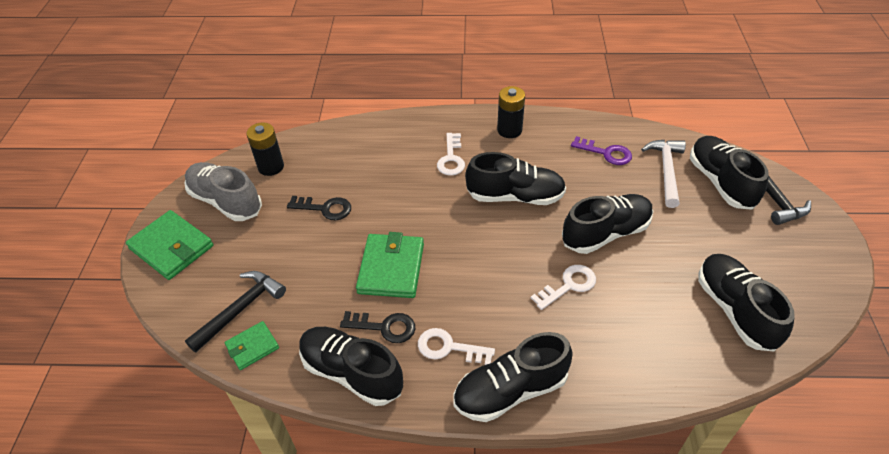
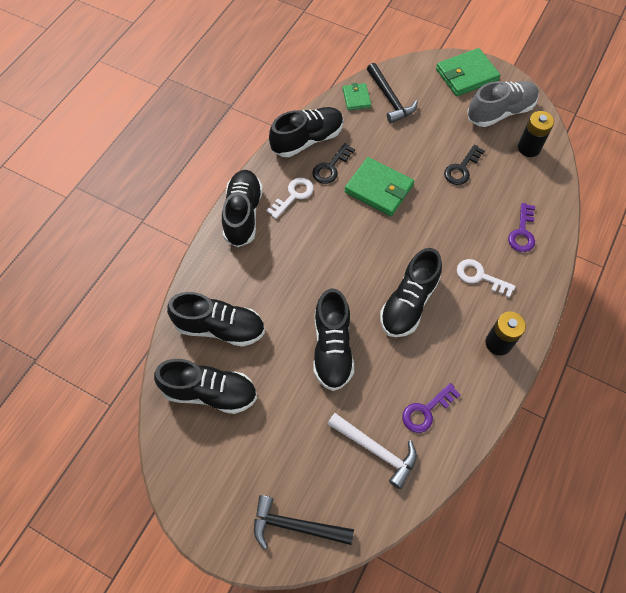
camera: 115 degrees right, 15 degrees up
(382, 145) = (522, 232): none -> purple key
(568, 285) = (299, 291): white key -> none
(720, 182) = (336, 490): black shoe -> black shoe (220, 327)

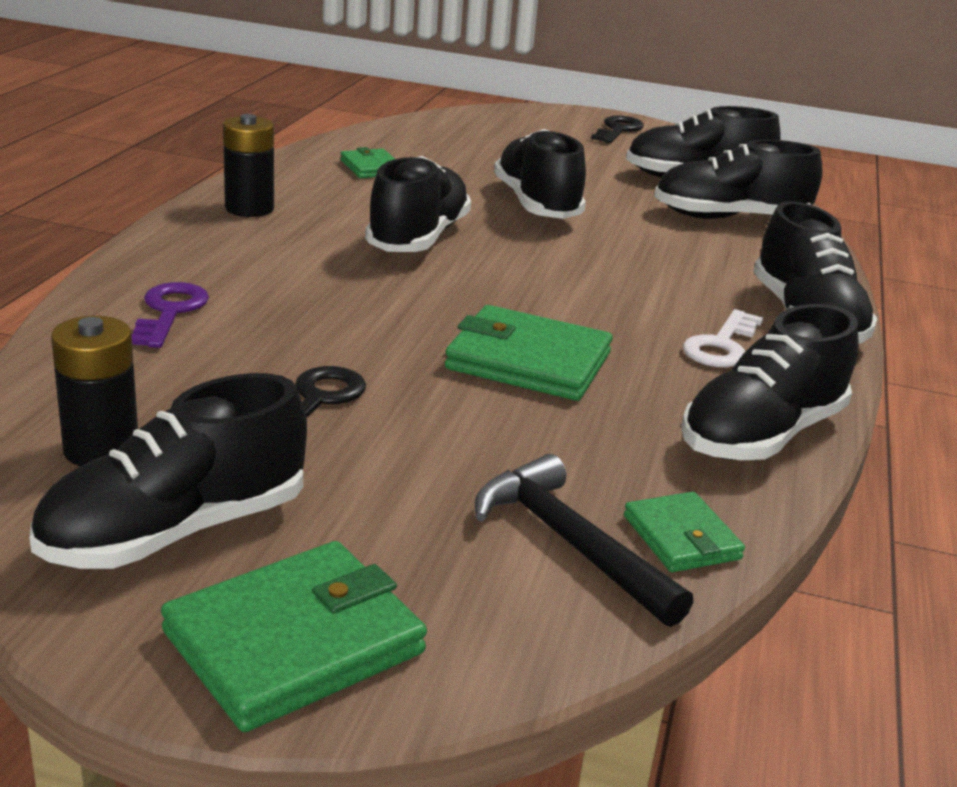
camera: 165 degrees right, 35 degrees down
(296, 526) = (523, 120): black hammer -> none
(331, 167) = (666, 390): black key -> black key (618, 130)
(376, 450) = (439, 149): white hammer -> none
(426, 411) = (371, 168): purple key -> green wallet
(480, 277) = (277, 262): white key -> none
(500, 112) = (176, 531): grey shoe -> black shoe

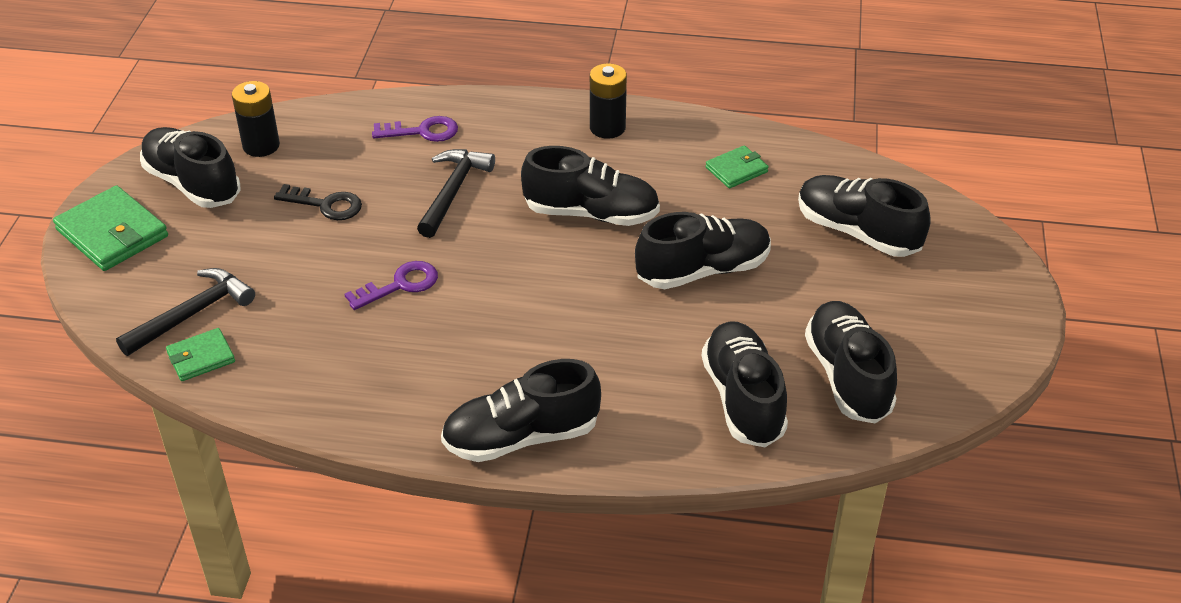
camera: 85 degrees right, 15 degrees up
(332, 307) = (453, 192): none -> black hammer
(528, 361) = (400, 285): green wallet -> purple key
(618, 130) = (976, 316): black key -> none
(721, 345) = (454, 383): white key -> none
(762, 435) = (323, 398): black shoe -> black shoe (857, 232)

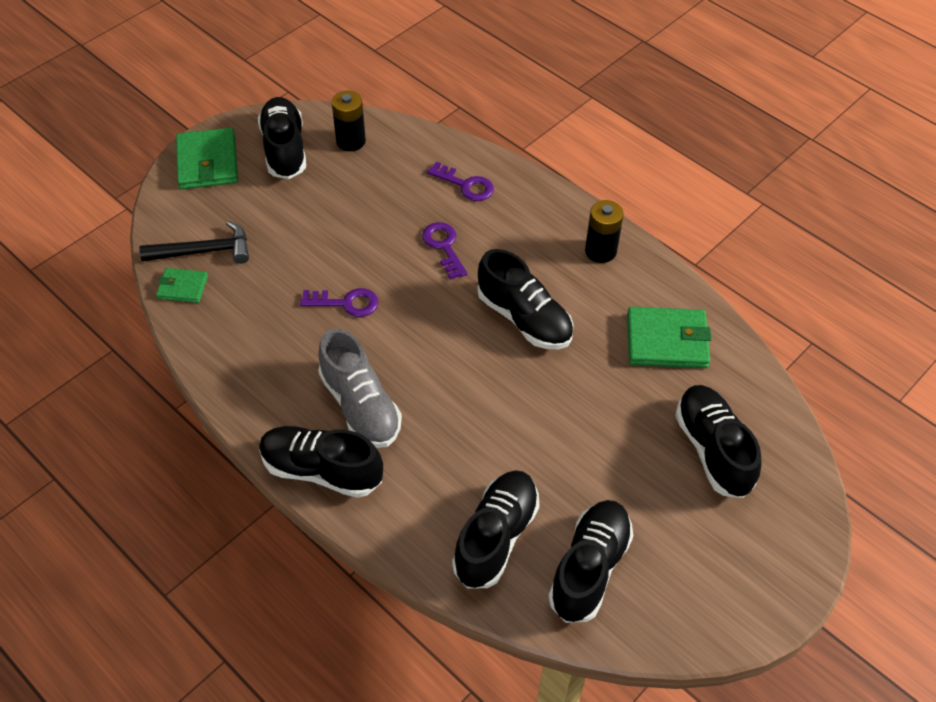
camera: 35 degrees right, 10 degrees up
(325, 205) = (352, 211): black key -> none
(453, 192) = (444, 247): black hammer -> purple key
(505, 363) = (360, 406): none -> grey shoe
(703, 270) = (563, 413): black shoe -> none
(736, 170) = (667, 341): green wallet -> green wallet, size x1.76

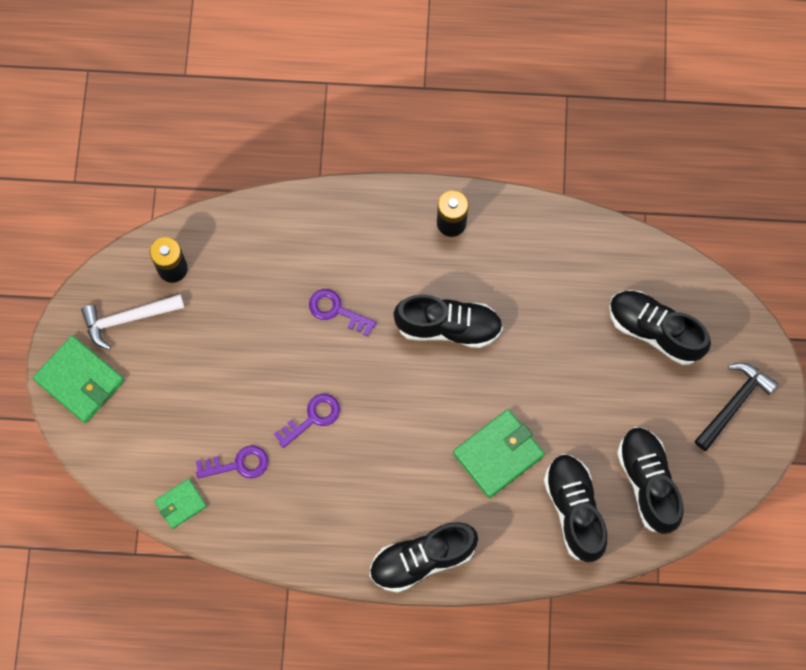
camera: 40 degrees left, 20 degrees up
(204, 251) = (163, 461): black hammer -> black hammer (733, 404)
(284, 149) = (128, 319): black shoe -> white hammer
(360, 406) = (401, 490): grey shoe -> none
(465, 185) = (300, 240): purple key -> purple key (238, 464)
(667, 341) = (558, 266): green wallet -> green wallet (498, 454)

